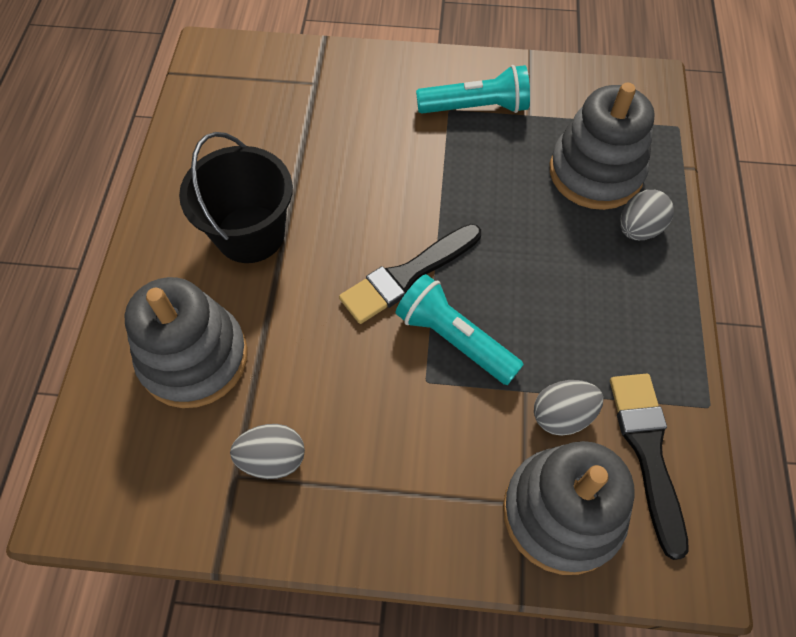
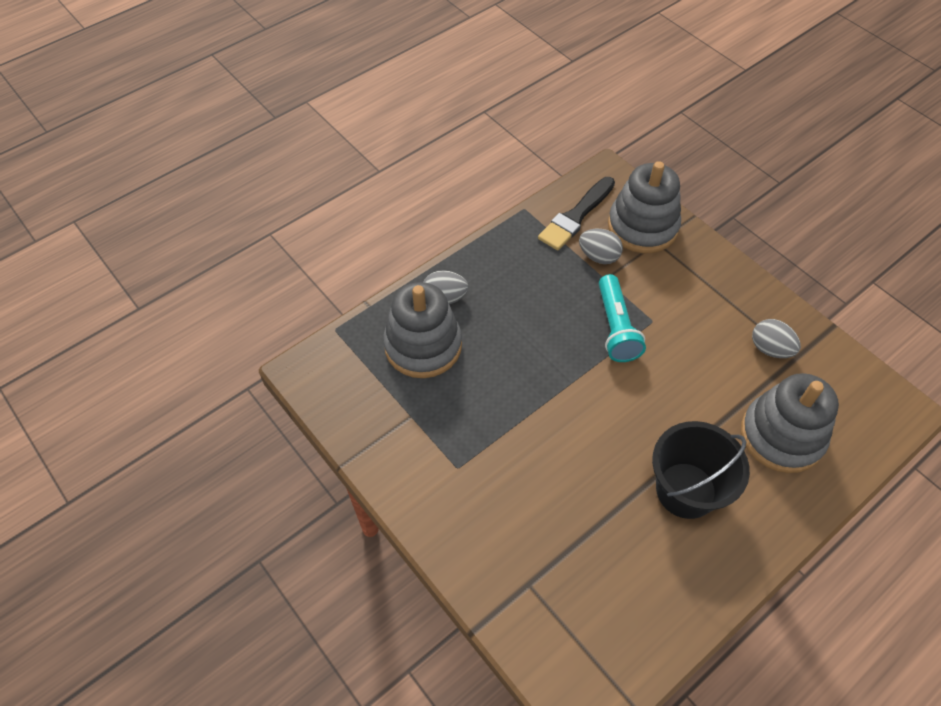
camera: 135 degrees left, 5 degrees down
(407, 275) = (607, 380): black brush -> none
(476, 107) = (437, 453): turquoise flashlight -> none

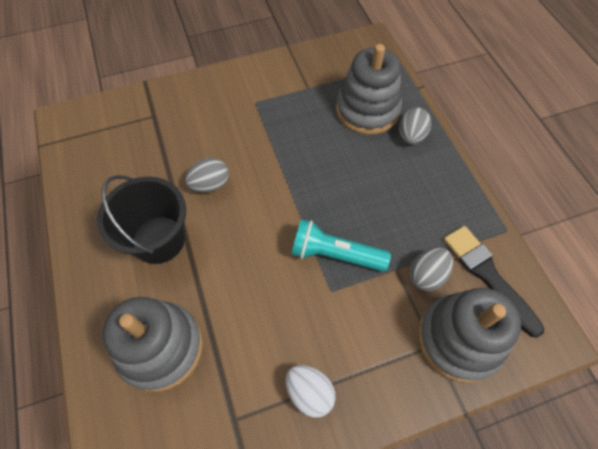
camera: 110 degrees right, 5 degrees up
(744, 312) = (309, 393): none -> white egg
(770, 349) = (254, 394): grey egg -> grey egg (210, 184)

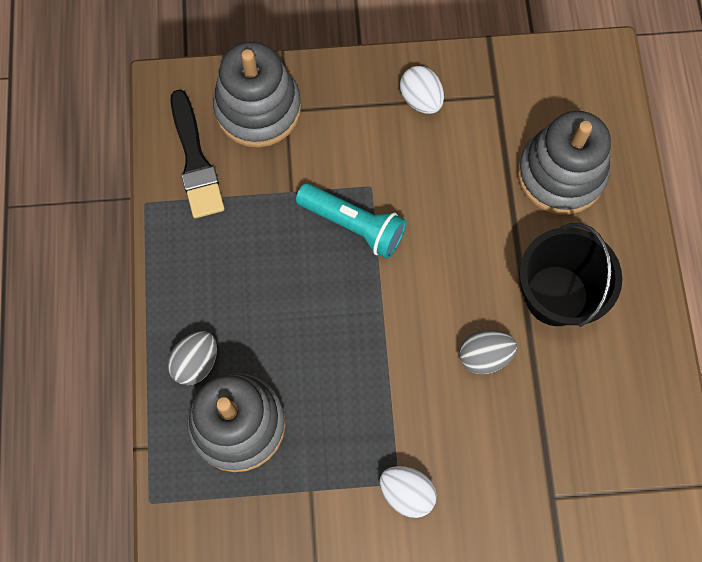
camera: 165 degrees left, 10 degrees up
(248, 99) = (406, 493): none -> white egg
(426, 275) = (261, 177): grey egg -> none

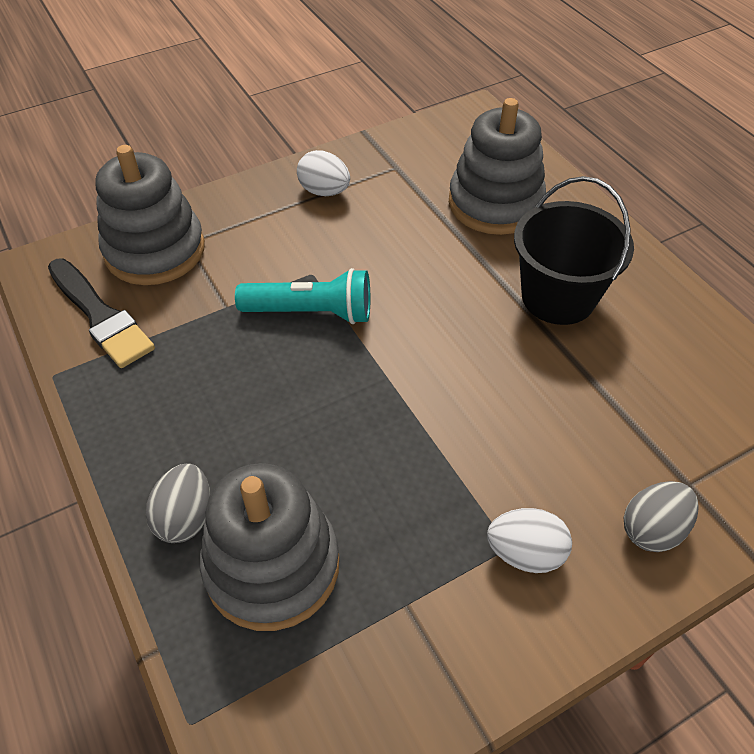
camera: 25 degrees left, 20 degrees down
(484, 356) = (522, 377): grey egg -> grey egg (652, 529)

